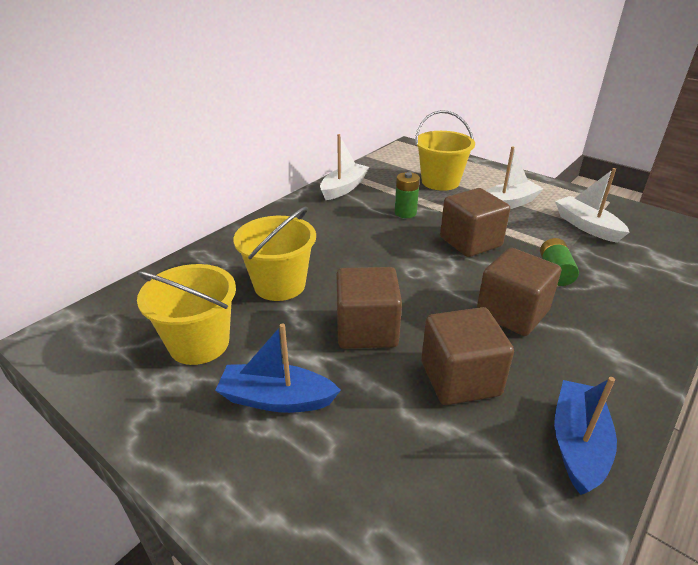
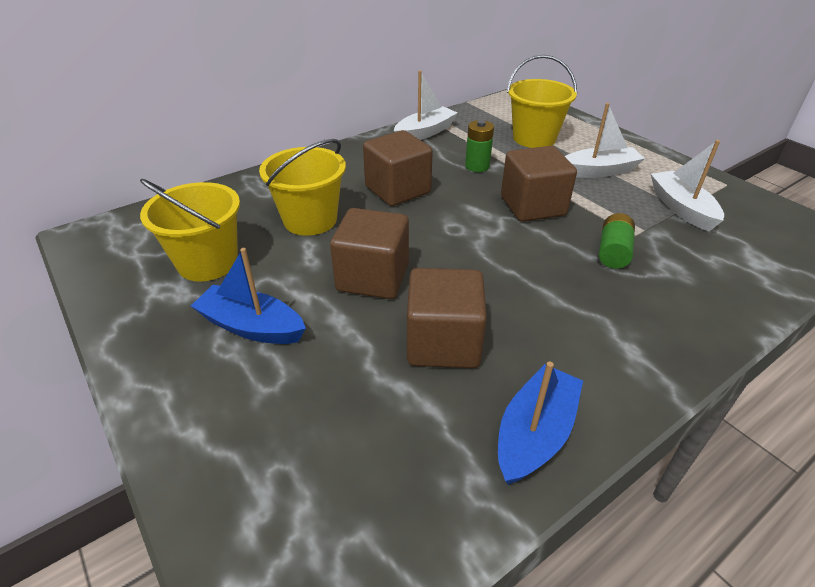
camera: 15 degrees right, 5 degrees up
(512, 313) = (538, 287): brown cube -> brown cube (398, 190)

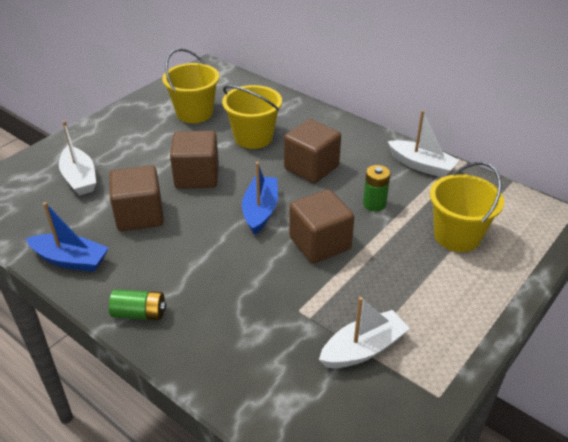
camera: 75 degrees right, 0 degrees up
(251, 326) = (142, 143): blue boat -> blue boat (260, 211)
(599, 171) = (410, 286): white boat -> white boat (79, 178)
(613, 252) = (266, 295): green battery -> green battery (139, 313)

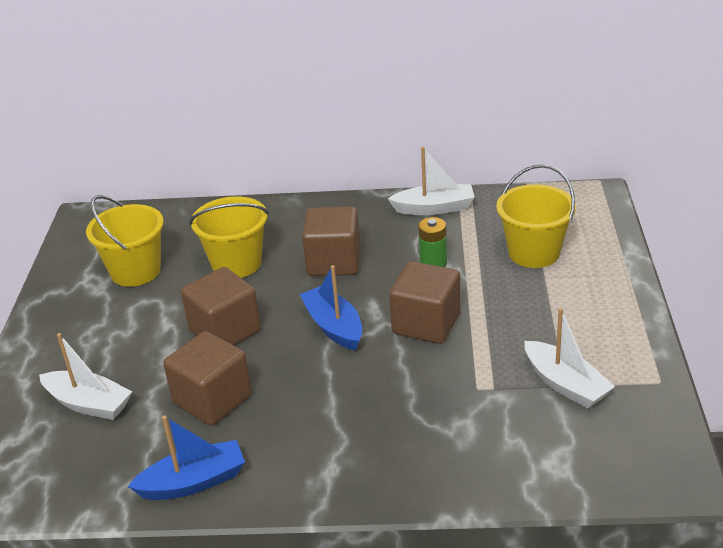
camera: 35 degrees left, 5 degrees down
(139, 313) = (334, 481): green battery -> none
(363, 349) = (565, 384): white boat -> white boat turned 120 degrees clockwise

